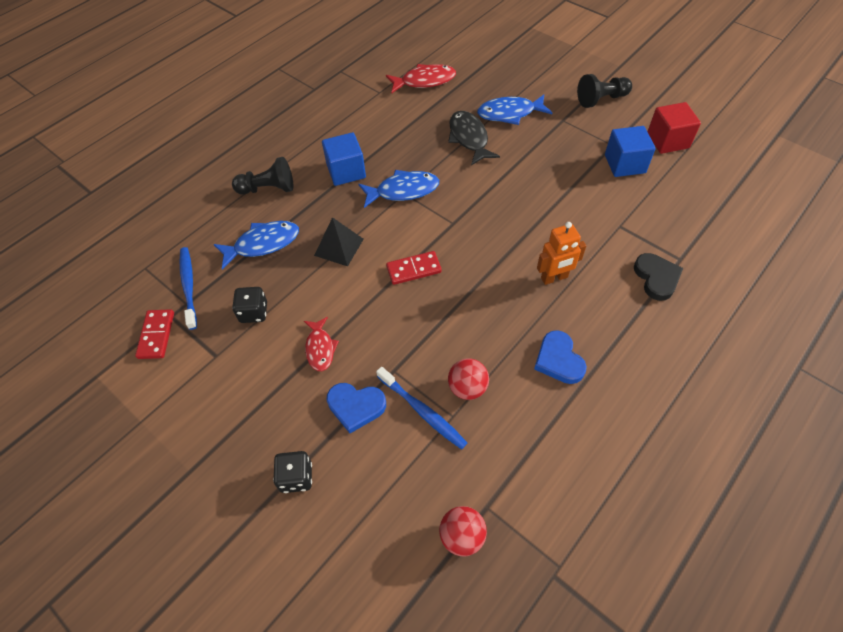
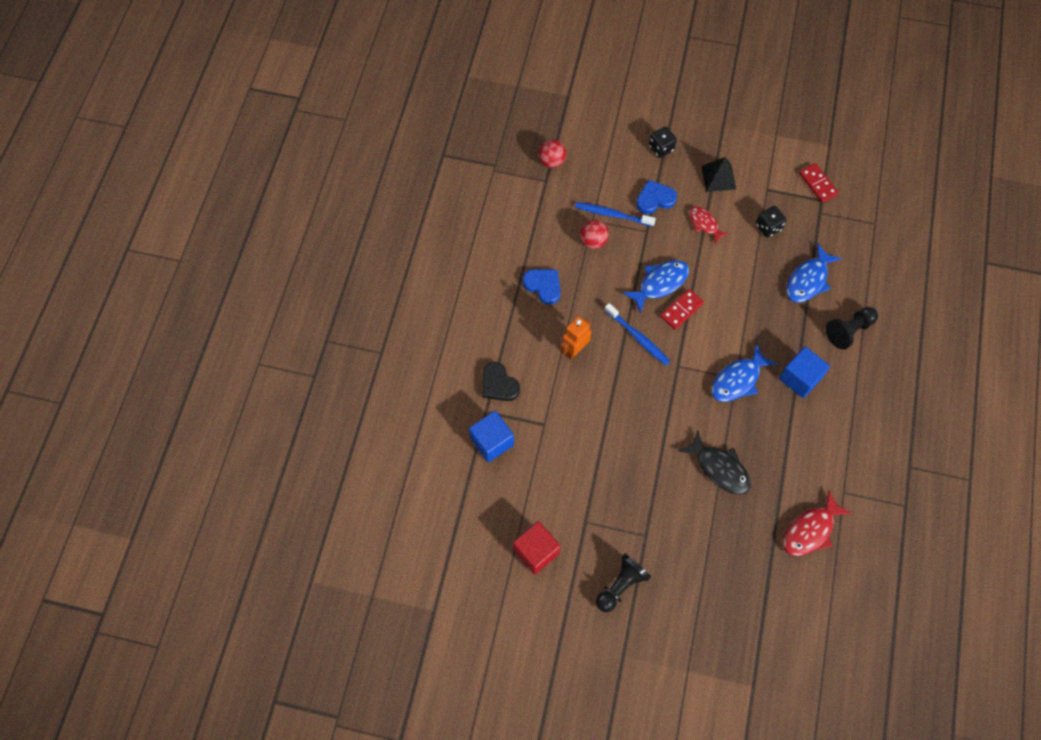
camera: 150 degrees right, 10 degrees up
(189, 286) = (830, 225): blue toothbrush -> blue toothbrush (638, 337)
(339, 247) = (750, 303): black pyramid -> black pyramid (718, 177)
(509, 113) = (700, 520): blue fish -> blue fish (660, 283)
(624, 164) = (565, 500): blue cube -> blue cube (492, 441)

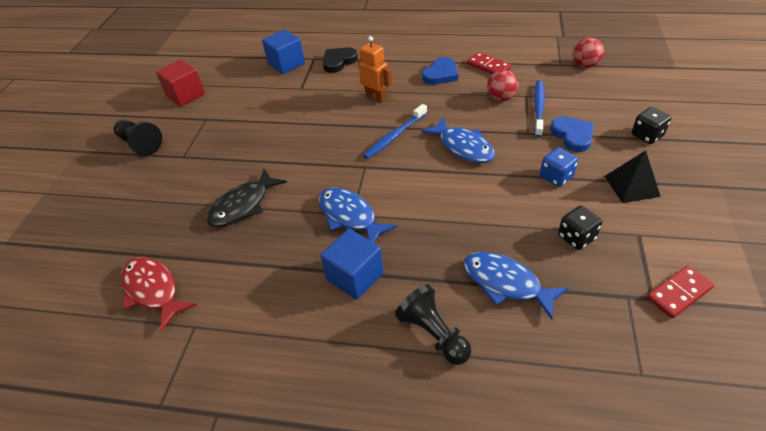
camera: 90 degrees right, 20 degrees down
(681, 310) = (433, 165): red domino -> red domino (488, 66)
(704, 224) = (556, 177): red fish -> blue dice

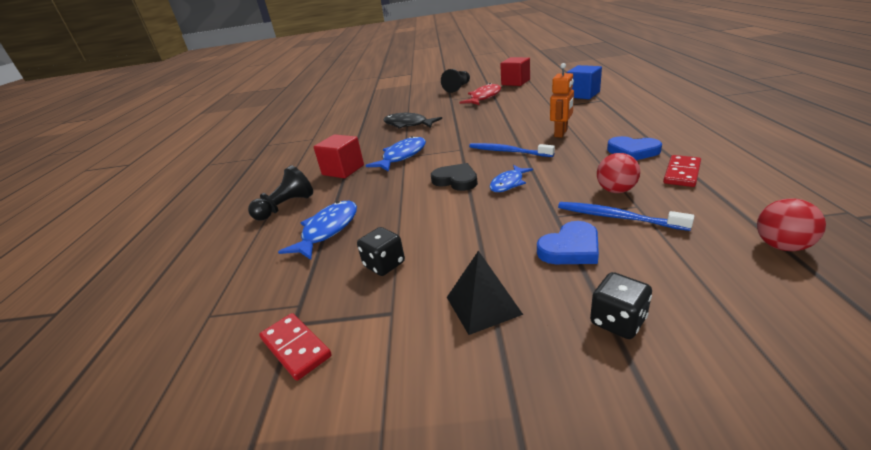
camera: 80 degrees right, 15 degrees down
(153, 290) = (339, 123): red fish -> red fish (484, 97)
(338, 61) = (606, 108): black heart -> black heart (456, 180)
(355, 276) = (343, 170): blue cube -> red cube
(463, 147) = (508, 183): blue fish -> blue fish, size x0.66
(538, 107) = (616, 217): blue toothbrush -> blue toothbrush turned 150 degrees counterclockwise
(556, 177) = (480, 243): blue dice -> none

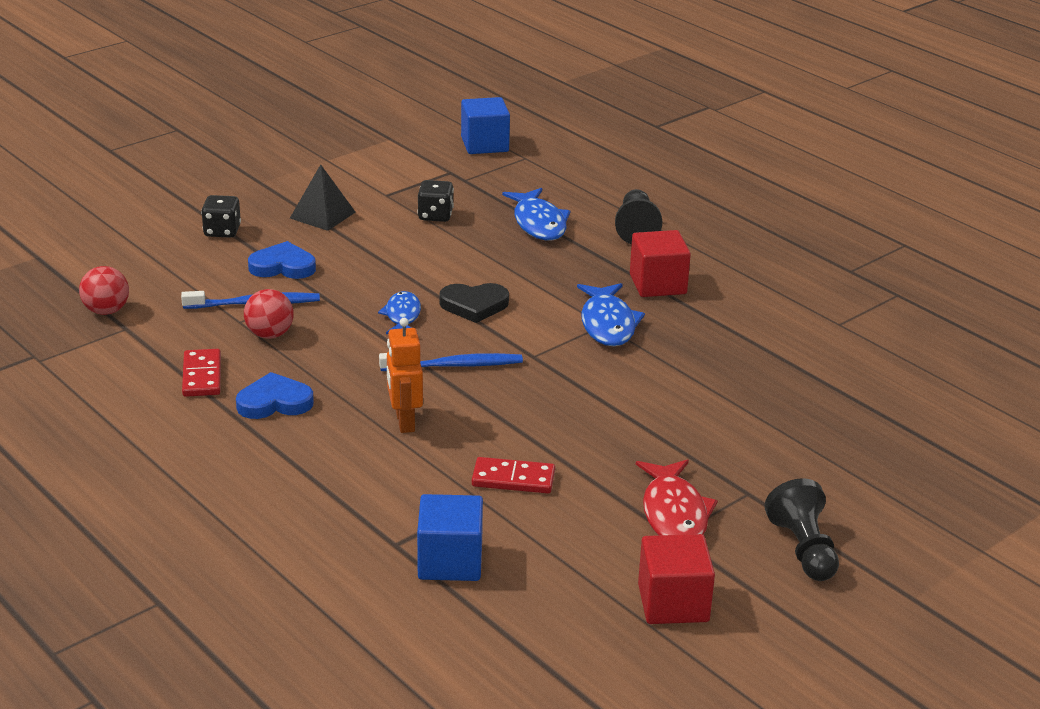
camera: 135 degrees right, 0 degrees up
(197, 360) = (484, 144): none -> blue cube
(295, 348) = (427, 165): red domino -> red domino (513, 479)
(408, 124) = (713, 391): black fish -> none
(570, 248) = (283, 266): blue heart -> blue heart turned 75 degrees clockwise

